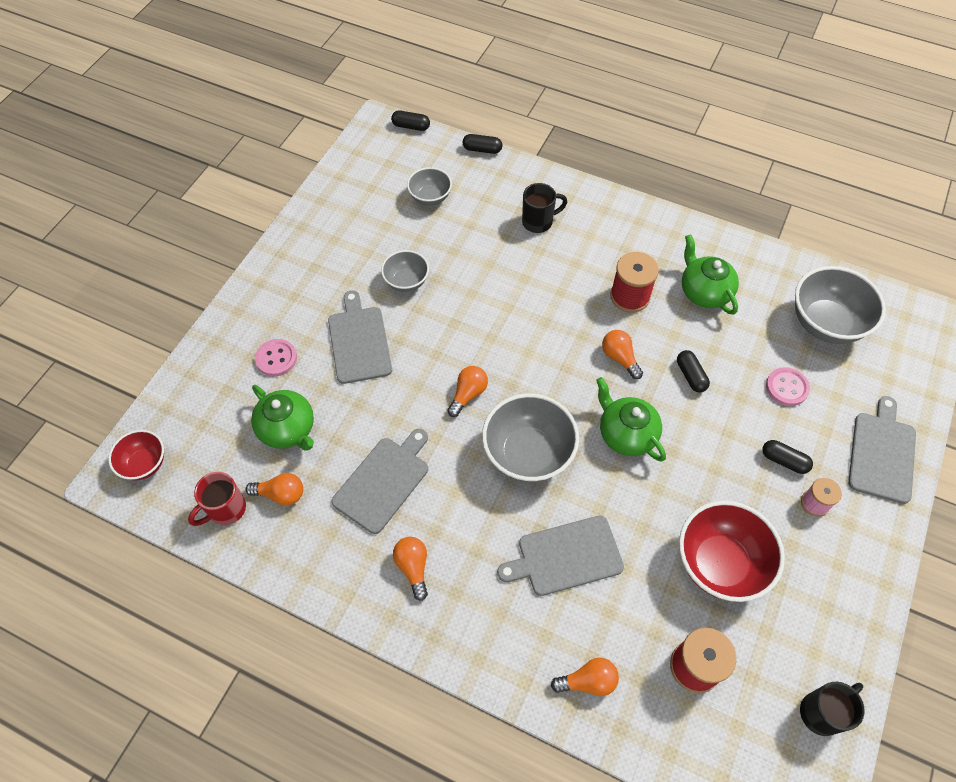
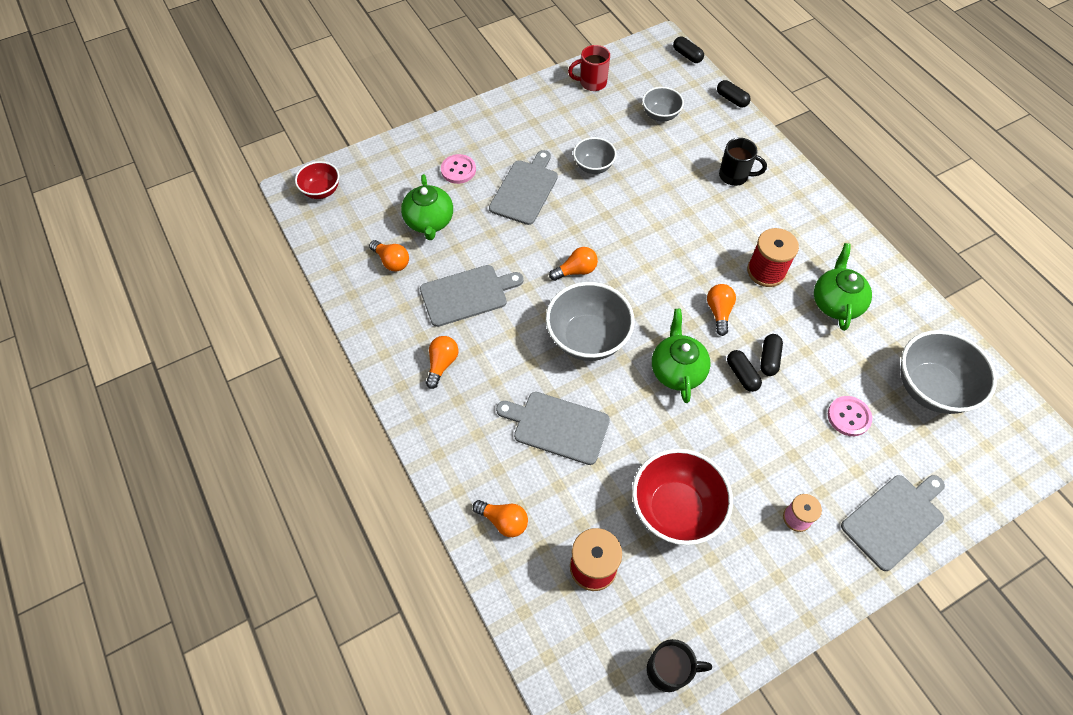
camera: 35 degrees right, 0 degrees up
(226, 510) = (349, 250): red mug -> red mug (591, 83)
(784, 461) = (797, 470): black capsule -> black capsule (742, 375)

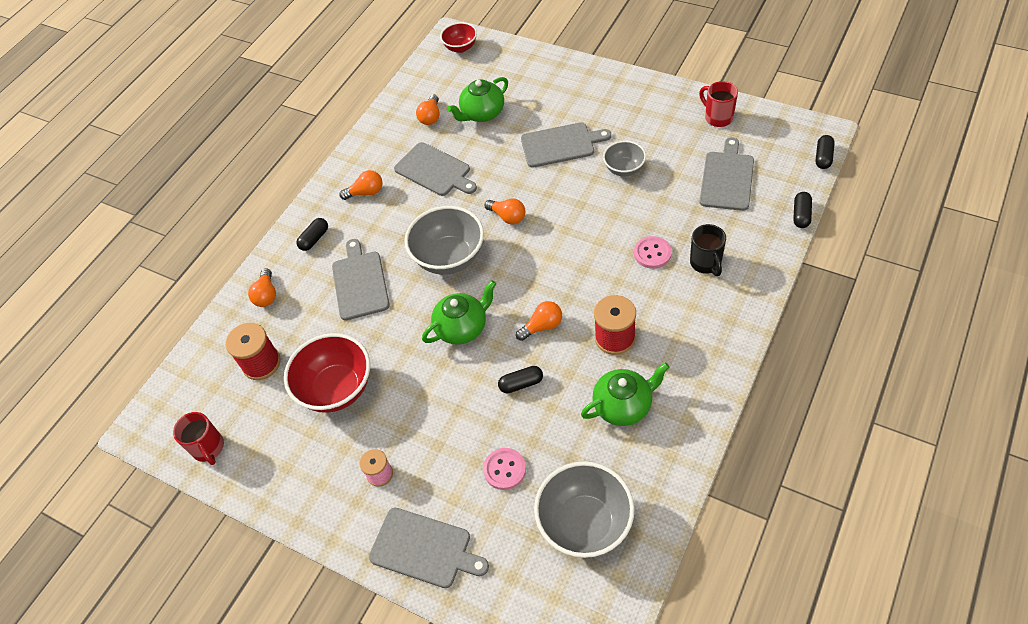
camera: 65 degrees right, 5 degrees down
(458, 170) = (545, 99): pink button -> pink button (652, 253)
(660, 115) = (727, 178): grey bowl -> grey cutting board
(669, 670) = (209, 448): black mug -> red mug
(742, 375) = (490, 372): black capsule -> black capsule (314, 239)

